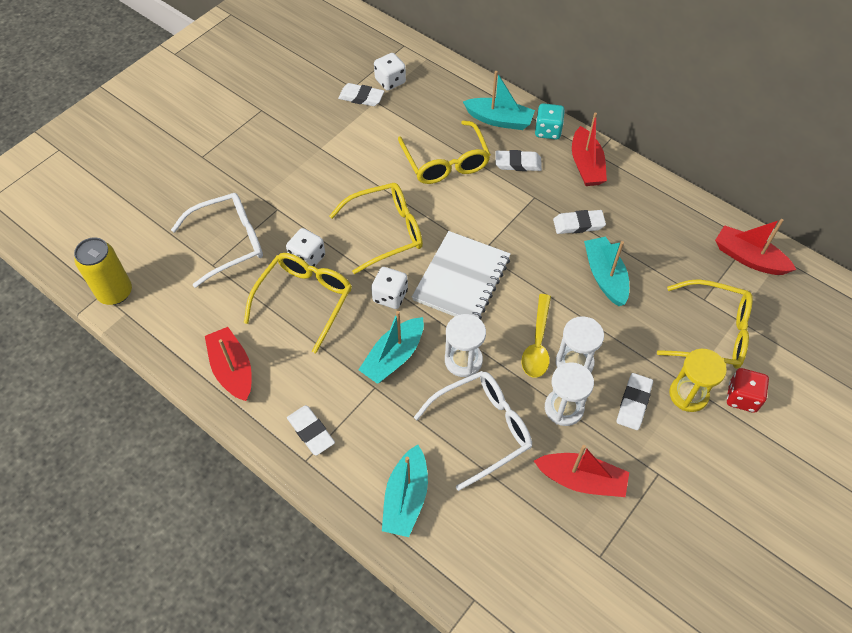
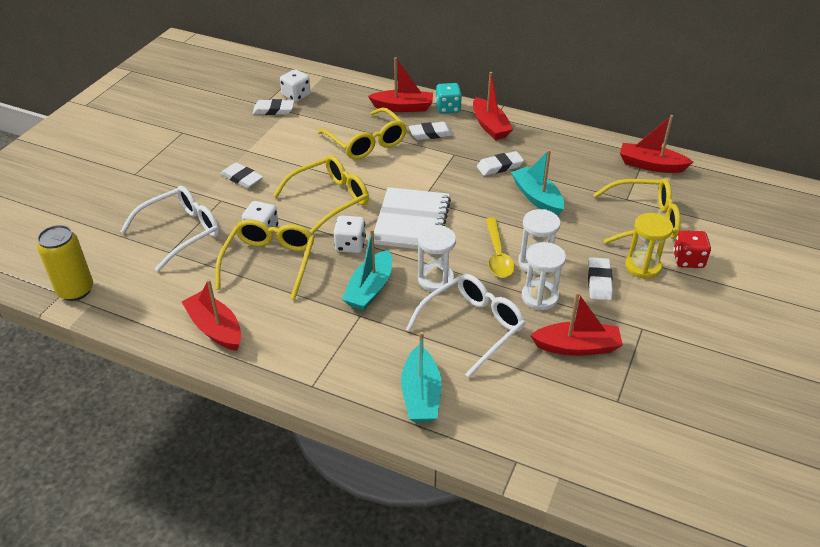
camera: 15 degrees left, 15 degrees down
(311, 432) = (310, 362): white eraser -> white eraser (242, 178)
(499, 120) = (403, 107): turquoise boat -> red boat

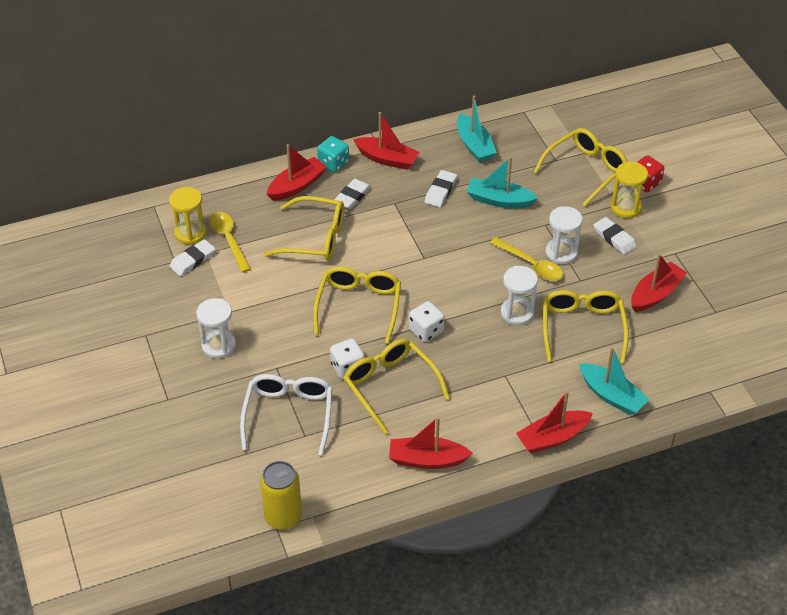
camera: 45 degrees left, 5 degrees up
(242, 178) = (264, 338): white eraser -> none
(296, 95) = (190, 233): white dice -> yellow hourglass
(312, 112) = (228, 239): none -> yellow spoon
(370, 289) = (485, 352): turquoise boat -> turquoise boat (474, 145)
(412, 221) = (441, 281): white notebook -> none
(472, 327) = (582, 328): white glasses -> yellow glasses
(540, 297) = (594, 276): white hourglass -> white hourglass (218, 345)
(651, 165) = (538, 120): red boat -> red boat (553, 438)

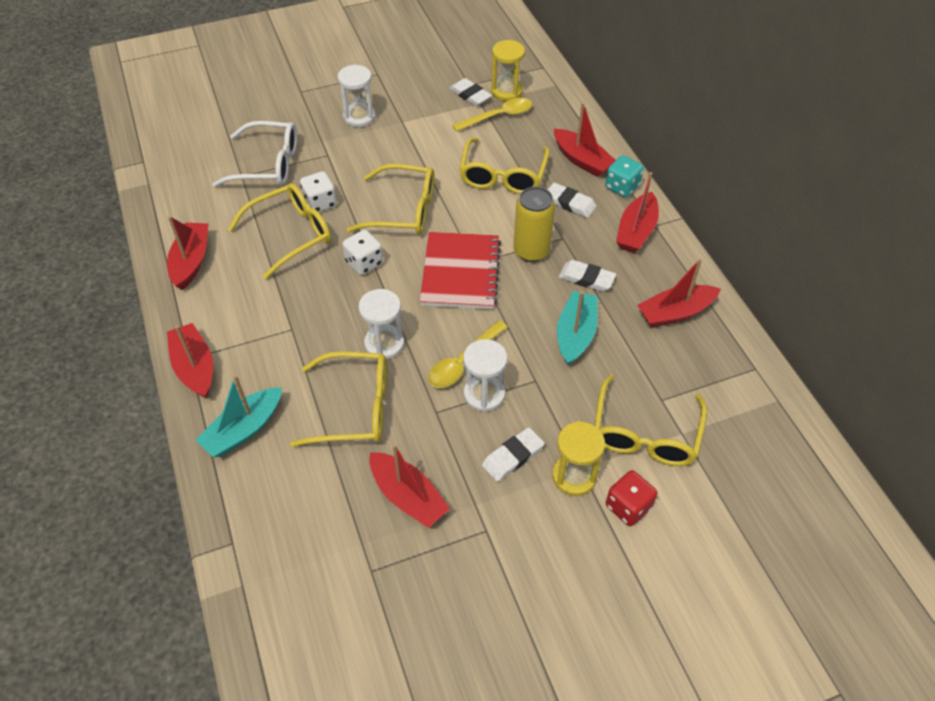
camera: 90 degrees right, 5 degrees up
(283, 517) = (153, 165): yellow can -> yellow can (531, 251)
(436, 266) = (460, 273): none -> red notebook
(474, 145) = (675, 313): turquoise boat -> red boat
(586, 170) = (645, 433): yellow glasses -> yellow glasses turned 60 degrees clockwise

